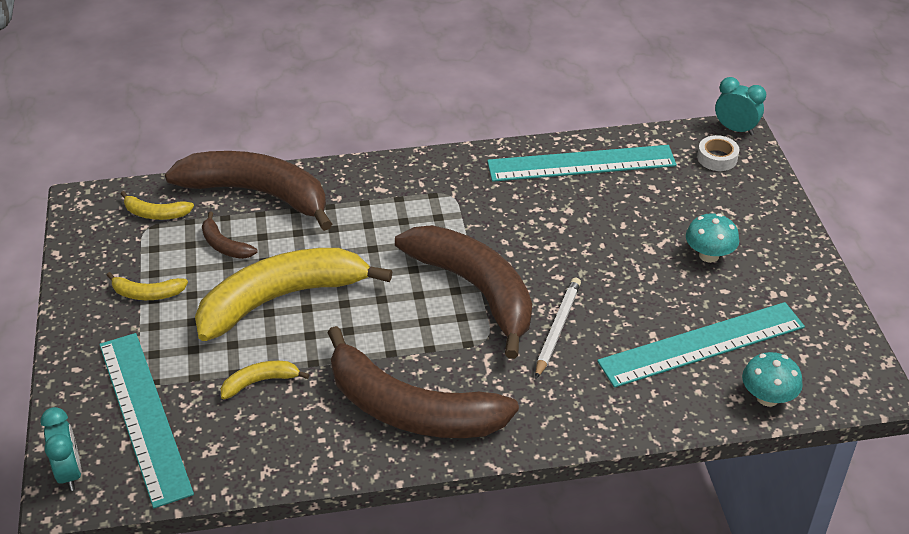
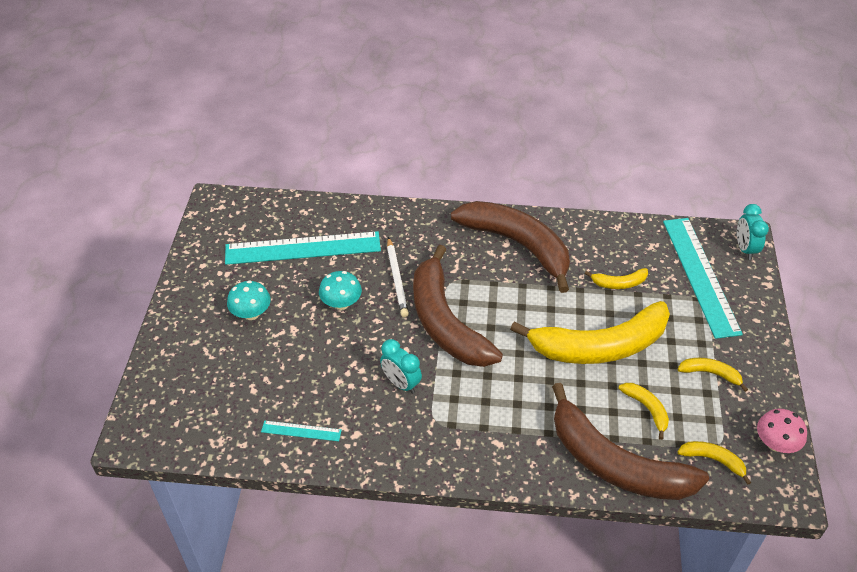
camera: 165 degrees left, 5 degrees up
(85, 239) = (775, 443): none -> pink mushroom
(224, 245) = (647, 409): brown banana -> yellow banana
(557, 328) = (397, 279): white pencil -> white pencil turned 45 degrees counterclockwise
(581, 164) = (301, 431): turquoise ruler -> turquoise ruler, size x0.44
(717, 158) = (175, 409): white tape -> none
(735, 129) = (133, 440): turquoise clock -> turquoise clock (401, 383)
(767, 397) = (284, 208): turquoise mushroom -> turquoise mushroom (341, 303)

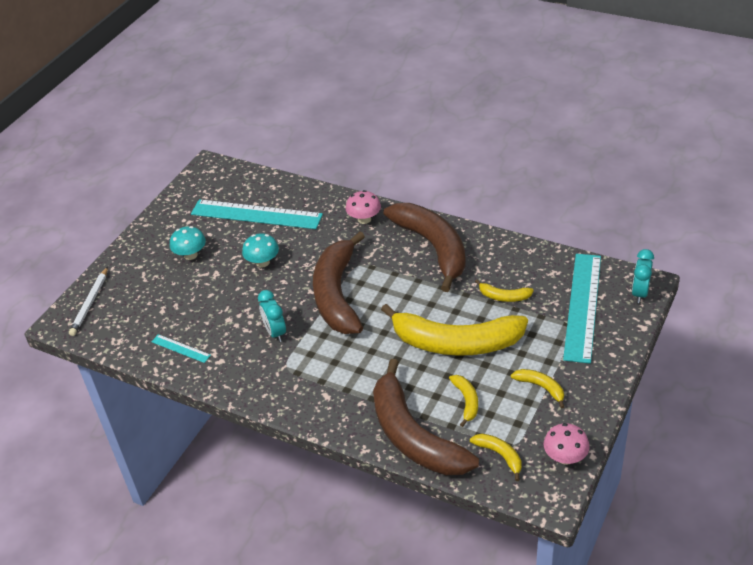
camera: 25 degrees right, 5 degrees down
(397, 279) = (317, 253): white pencil -> white pencil (90, 303)
(427, 228) = (364, 219): none -> pink mushroom

